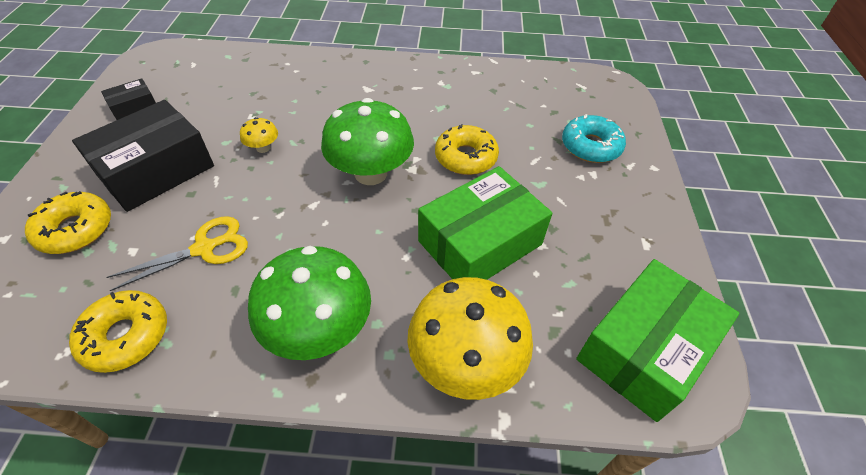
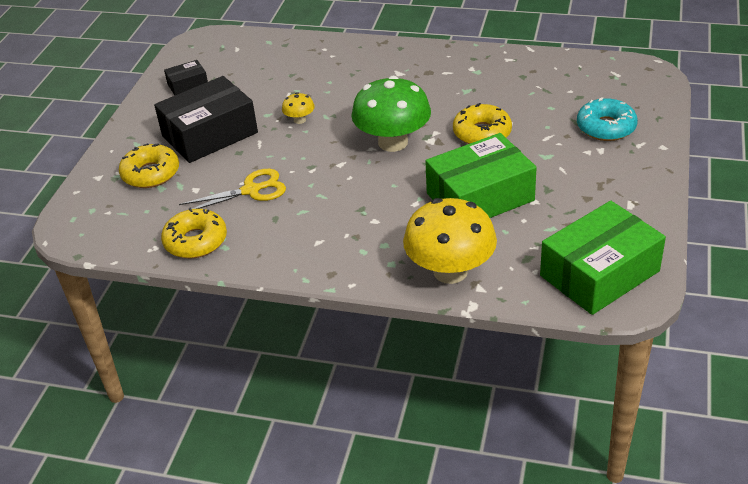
camera: 15 degrees right, 10 degrees down
(319, 329) = (339, 246): green mushroom -> none

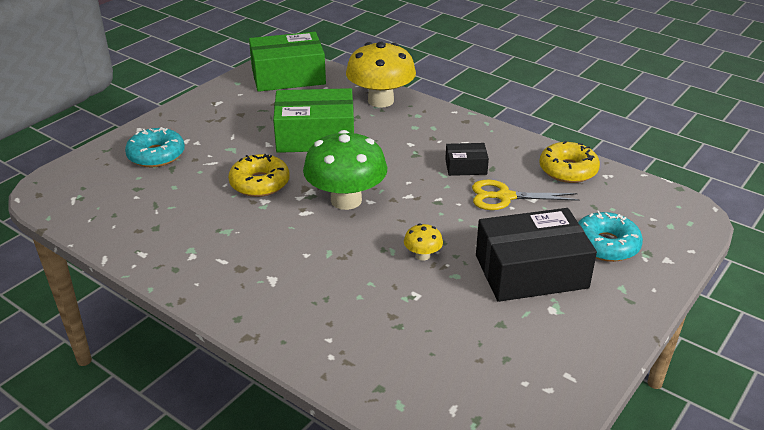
camera: 160 degrees left, 5 degrees down
(151, 173) = (606, 245): yellow donut -> turquoise donut
(188, 85) = (544, 360): black box -> black box (466, 167)

